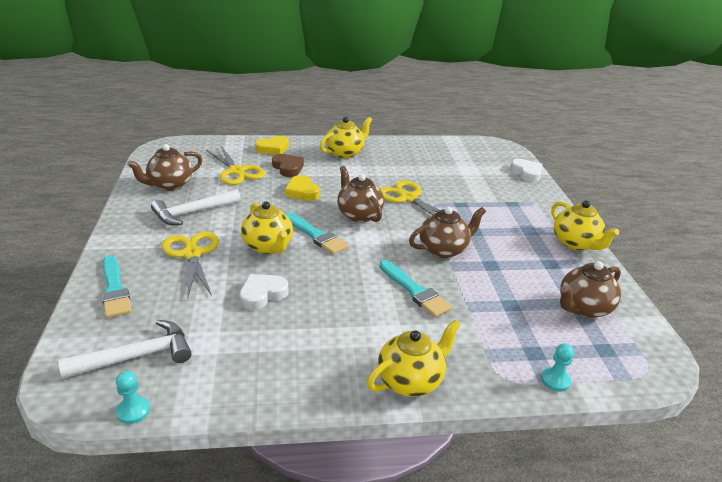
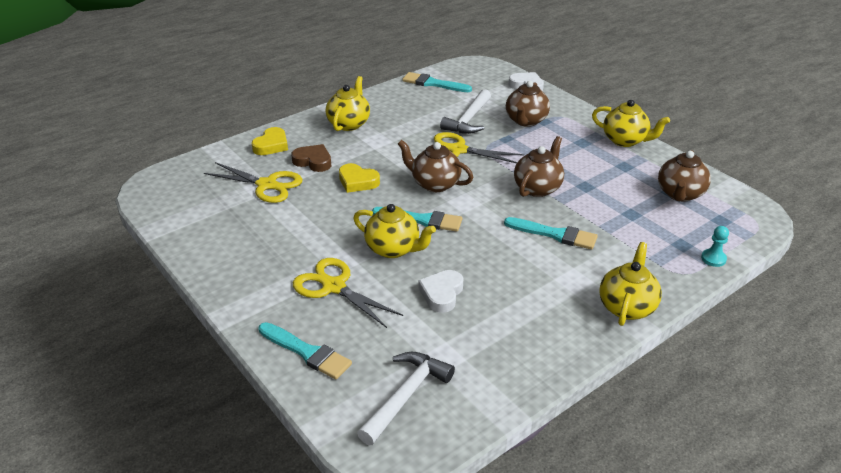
camera: 30 degrees left, 5 degrees up
(133, 411) = (460, 436): turquoise pawn -> none
(170, 185) = (216, 227): brown teapot -> brown teapot (526, 121)
(193, 212) = (280, 246): white hammer -> white hammer (469, 120)
(445, 147) = (433, 83): none -> turquoise brush

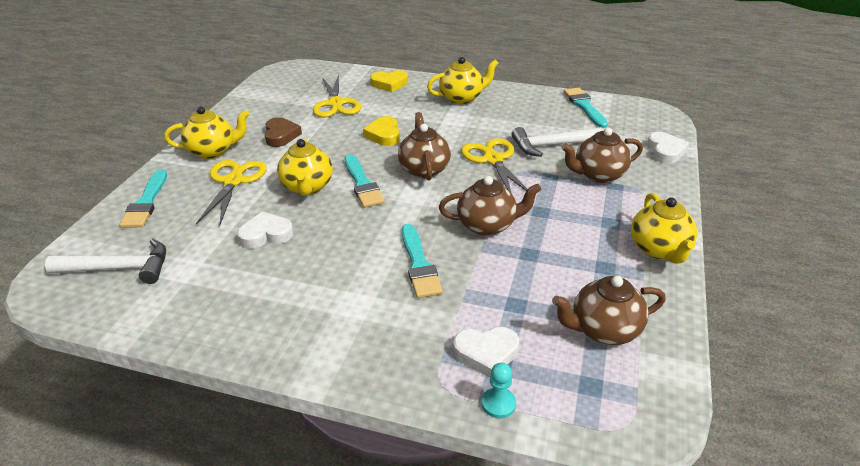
camera: 55 degrees right, 0 degrees up
(313, 161) = (389, 107): brown heart -> brown heart (281, 135)
(627, 307) = (340, 359): yellow teapot -> yellow teapot (213, 151)
(667, 245) = (486, 353): none -> white heart

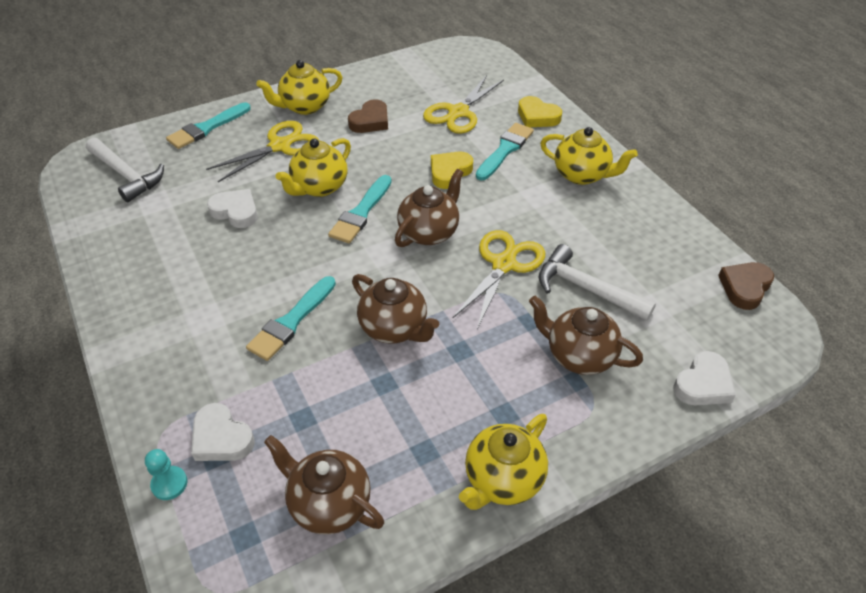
camera: 45 degrees right, 10 degrees up
(213, 151) = (304, 107): yellow teapot -> yellow teapot turned 120 degrees clockwise
(584, 106) = (701, 266): turquoise brush -> turquoise brush (505, 150)
(616, 104) = (744, 287): none -> brown heart

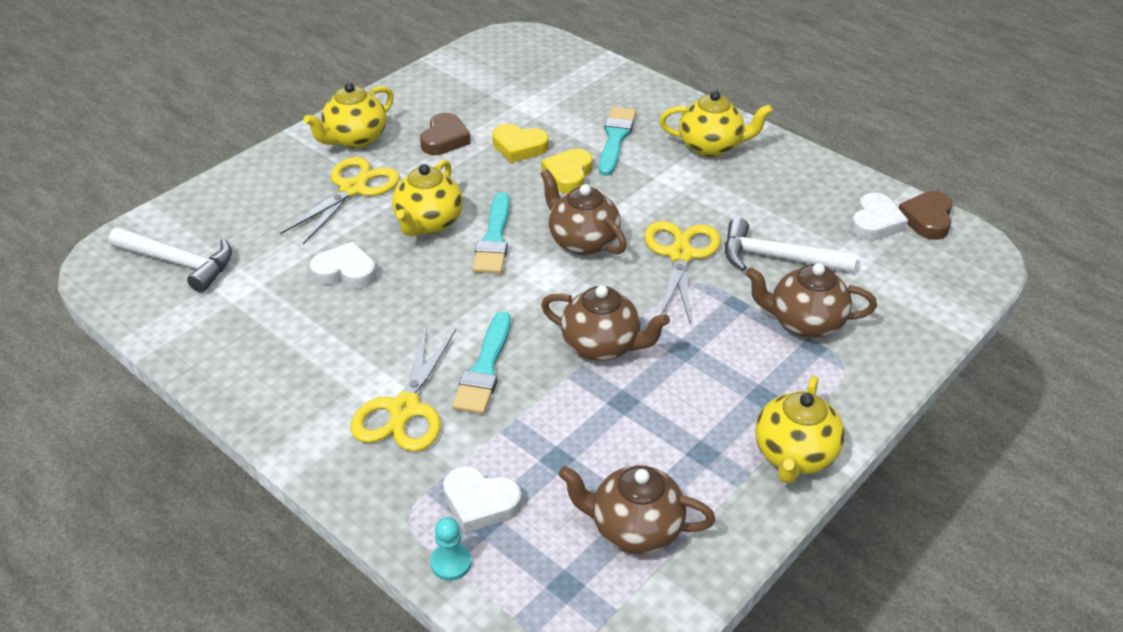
camera: 20 degrees left, 5 degrees down
(207, 128) = (247, 188): turquoise brush -> none
(429, 232) = (582, 241): brown teapot -> brown teapot turned 60 degrees counterclockwise
(458, 112) = (540, 109): yellow scissors -> yellow scissors (405, 409)
(537, 117) = (630, 96): yellow heart -> yellow heart (519, 147)
(703, 384) = (934, 317): white heart -> white heart (875, 222)

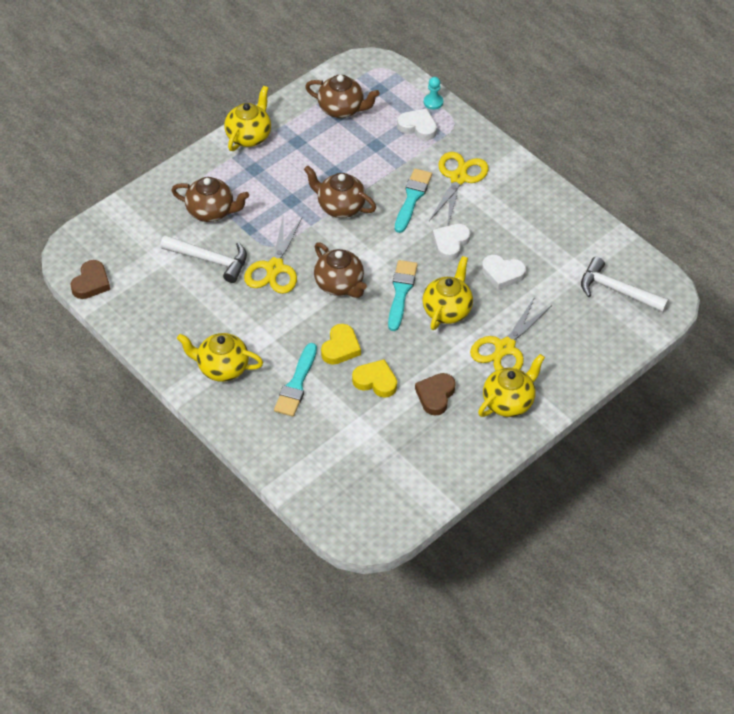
camera: 175 degrees left, 10 degrees up
(875, 222) = (129, 283): white heart -> white heart (450, 243)

